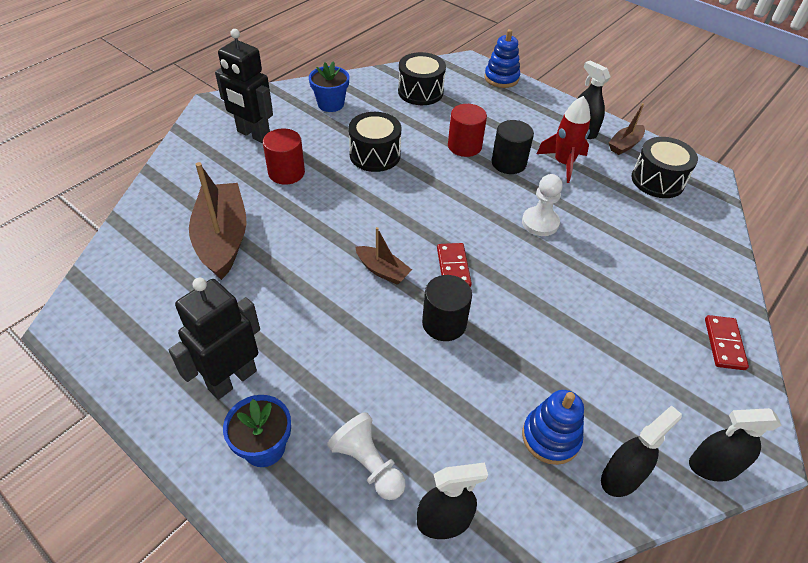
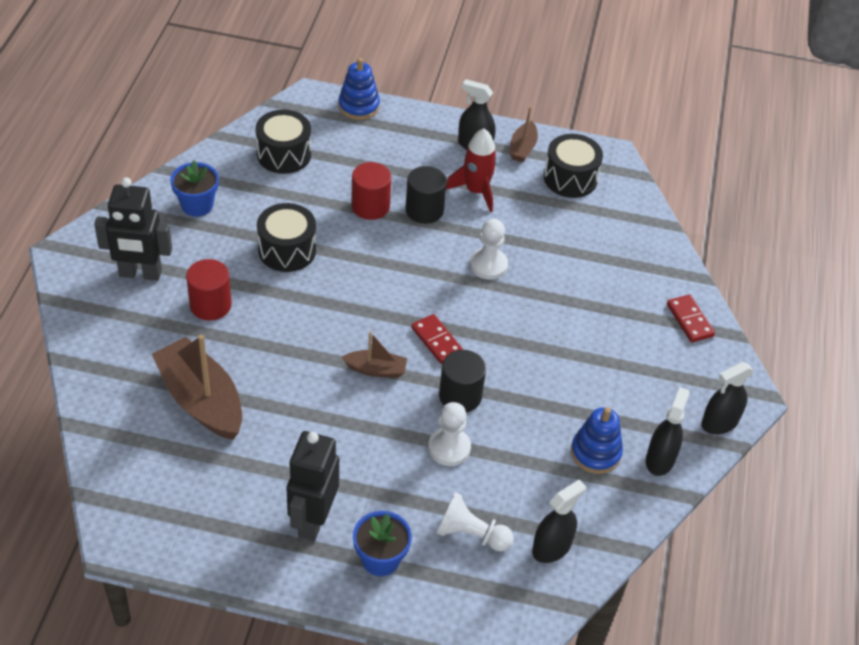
camera: 30 degrees left, 0 degrees up
(402, 367) = (449, 448): none -> white pawn

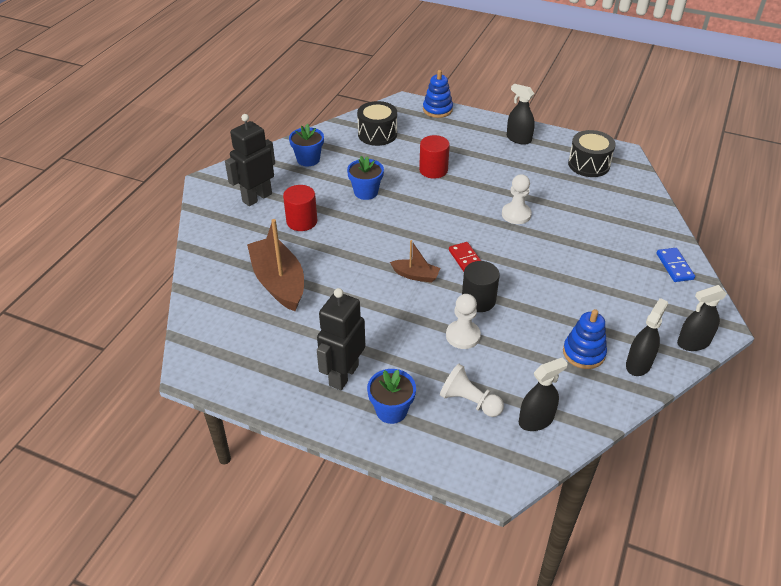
camera: 15 degrees right, 5 degrees down
(140, 274) = (257, 197): black robot -> black robot turned 120 degrees clockwise
(287, 250) = (366, 192): black drum -> blue flower pot
(424, 210) = (473, 175): black cylinder -> none
(476, 191) = (514, 167): red rocket -> none
(522, 148) = (554, 143): brown boat -> none
(689, 320) = (674, 266): red domino -> blue domino

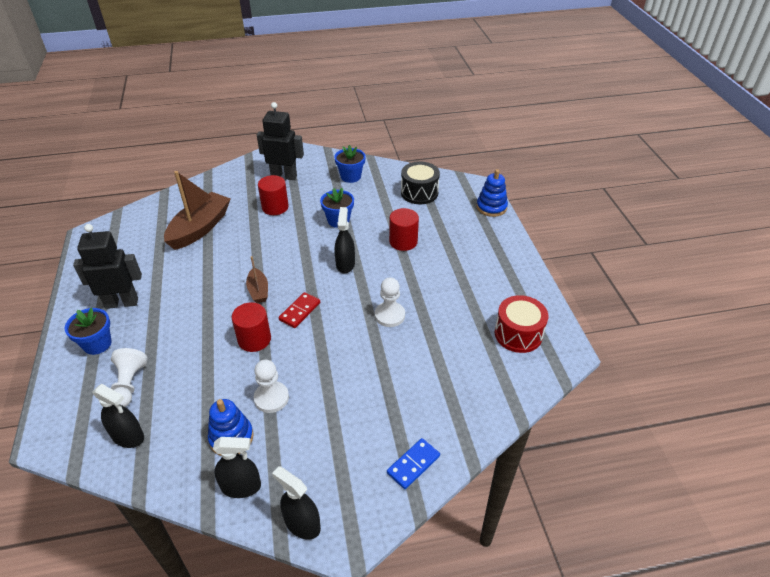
camera: 55 degrees right, 0 degrees up
(463, 336) = (204, 348): white pawn -> white pawn (271, 398)
(478, 300) = (254, 339): black cylinder -> red cylinder
(518, 139) = (505, 271): black spray bottle -> black spray bottle (345, 264)
(589, 164) = (518, 334): black drum -> red drum

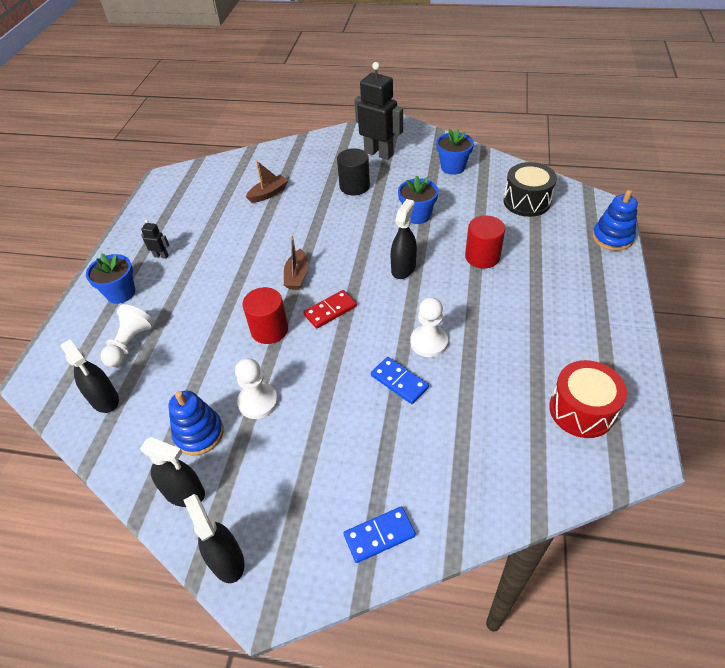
camera: 25 degrees right, 5 degrees up
(122, 303) = (161, 256): black robot -> black robot, size x0.43
(200, 228) = (268, 194): brown boat -> brown boat, size x0.51
(275, 207) = (354, 186): red cylinder -> black cylinder
(380, 350) = (399, 381): none -> blue domino

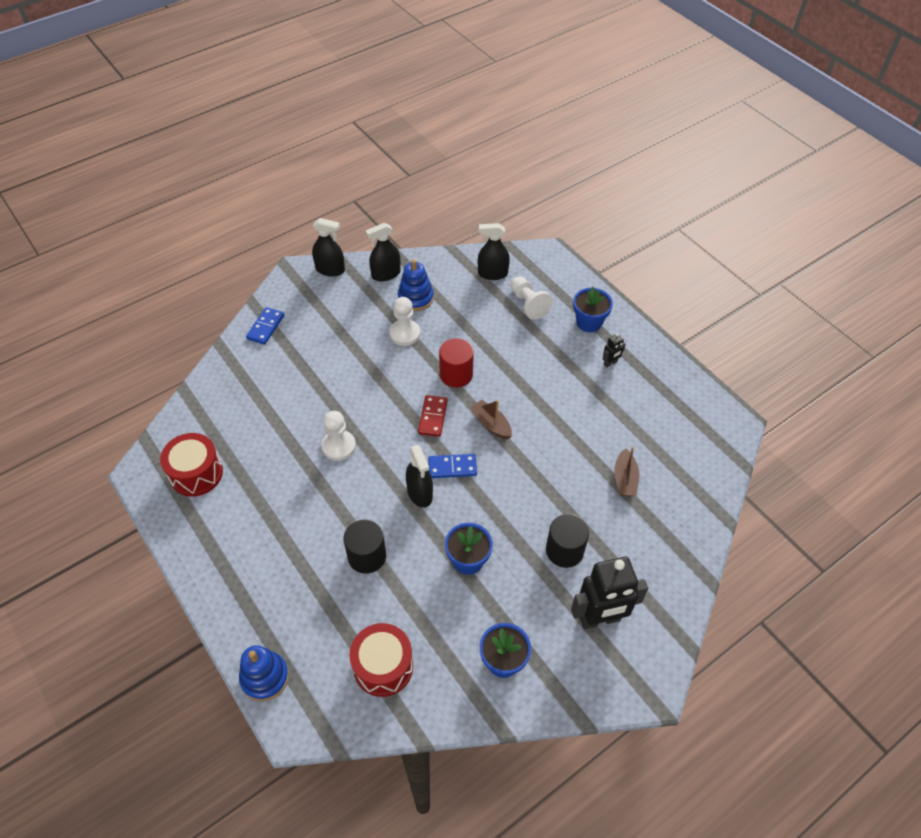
camera: 130 degrees right, 5 degrees up
(399, 381) = (332, 406): blue domino -> blue domino (452, 467)
(482, 257) = (367, 556): red cylinder -> black cylinder
(526, 201) = (383, 666): black drum -> red drum

